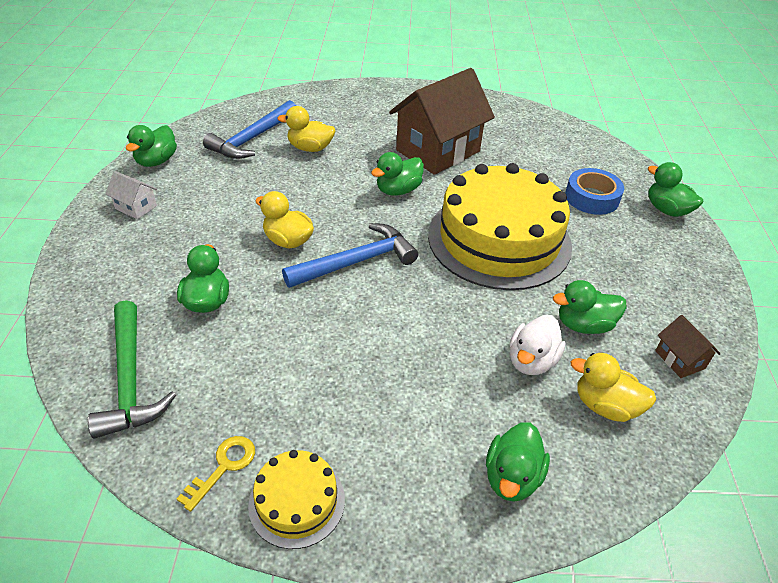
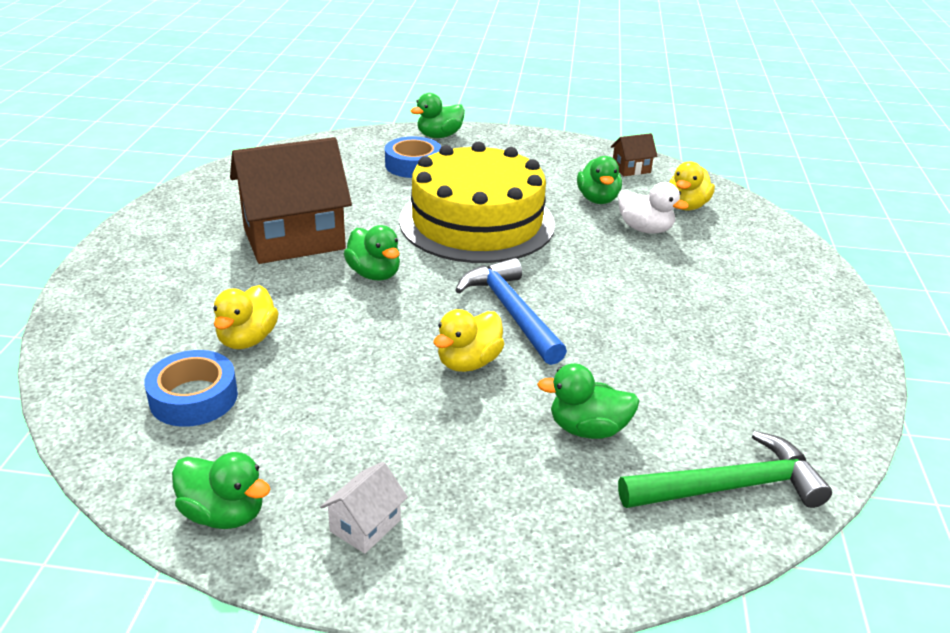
camera: 85 degrees left, 10 degrees down
(223, 467) = (819, 405): yellow key -> none
(253, 138) = (194, 397): blue hammer -> blue tape
(297, 501) = (836, 360): yellow cake -> none
(438, 151) = (294, 239): brown house -> brown house turned 75 degrees counterclockwise
(512, 477) = (769, 254): green duck -> none

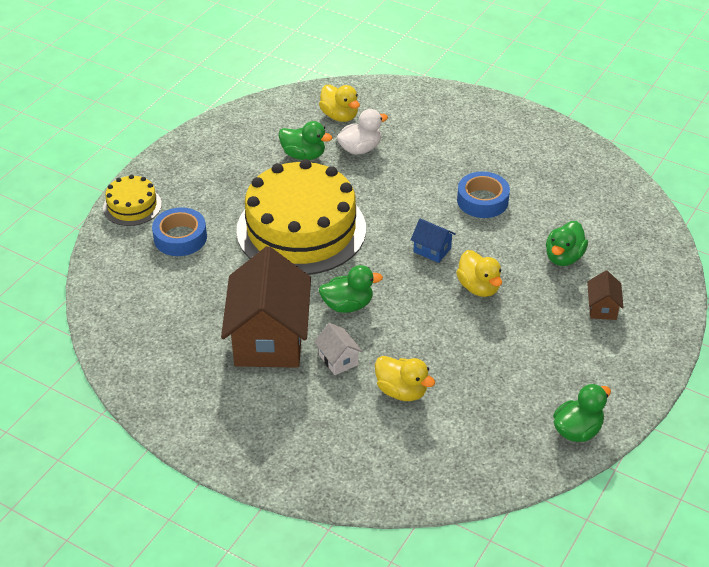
camera: 65 degrees left, 10 degrees up
(194, 397) = (459, 429): blue tape -> blue tape (482, 200)
(365, 526) = (608, 371): white house -> white house (338, 360)
(439, 136) = (132, 206): green duck -> yellow cake
(511, 312) = (432, 250): blue hammer -> blue house
(631, 169) = (266, 120): brown house -> brown house (602, 308)
(729, 487) = (629, 222): green hammer -> none

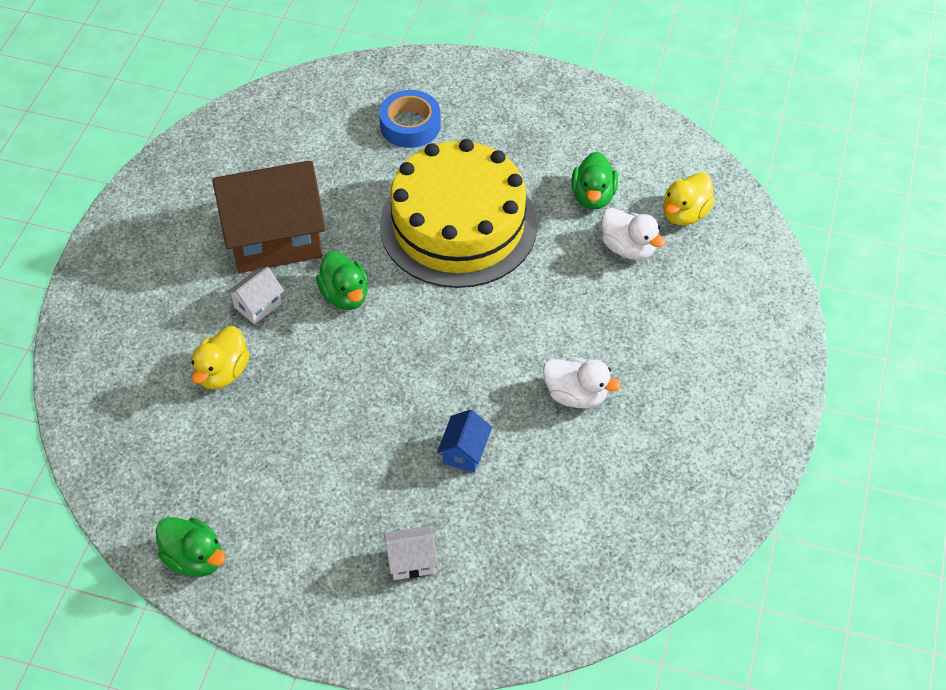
camera: 75 degrees right, 10 degrees up
(132, 206) = (447, 73): yellow cake -> none
(432, 250) = (463, 358): blue house -> blue house (464, 452)
(478, 287) = (411, 418): yellow duck -> none
(482, 200) = (576, 395): blue tape -> white duck
(563, 257) = (495, 504): green duck -> none
(602, 308) = (411, 561): brown house -> white house

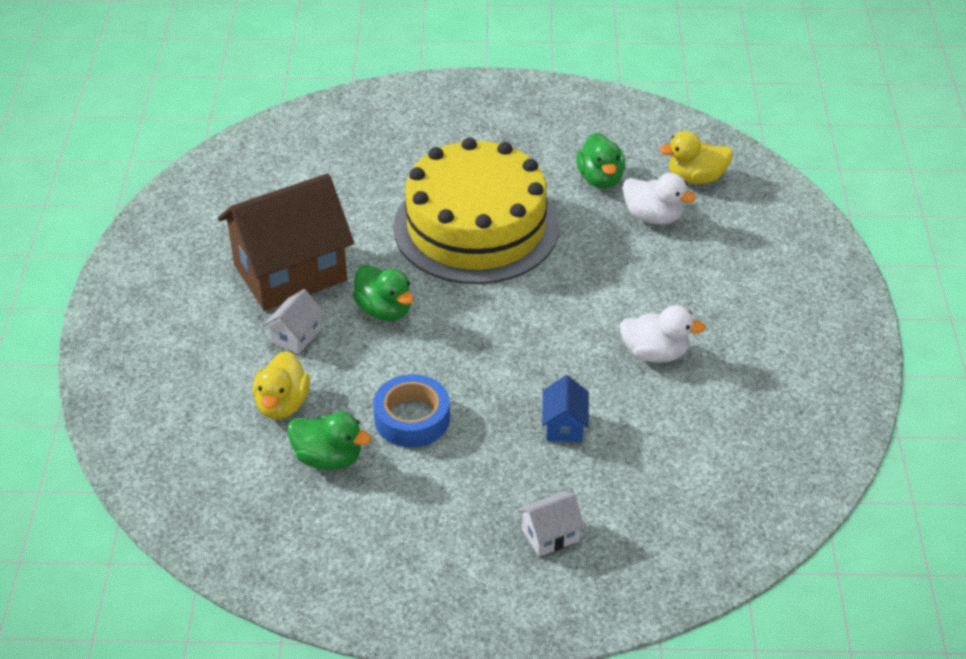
camera: 15 degrees left, 10 degrees down
(194, 558) = (319, 582): green duck -> green duck (328, 458)
(410, 125) = (391, 149): blue tape -> blue tape (412, 418)
(685, 214) = (696, 178): yellow duck -> yellow duck turned 60 degrees clockwise

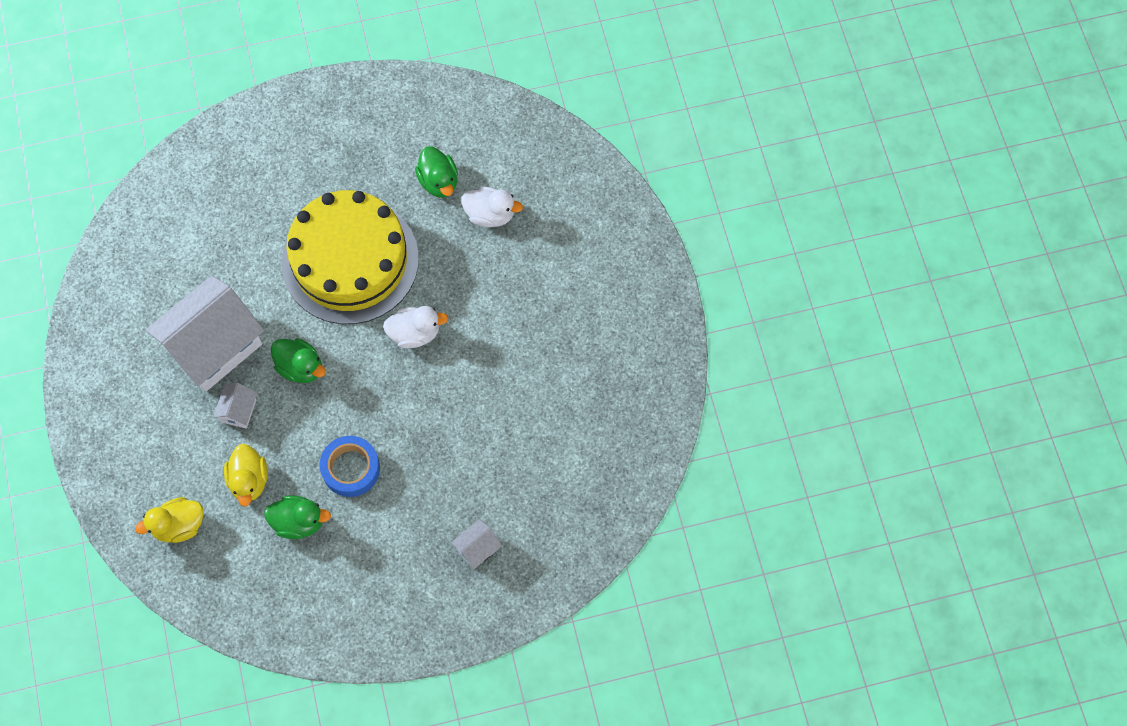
camera: 15 degrees left, 25 degrees up
(290, 273) = (214, 347): brown house -> white house
(564, 426) = (466, 447): blue house -> none
(655, 353) = (519, 359): white duck -> white duck (415, 333)
(696, 178) = (516, 162): yellow duck -> yellow duck (179, 525)

